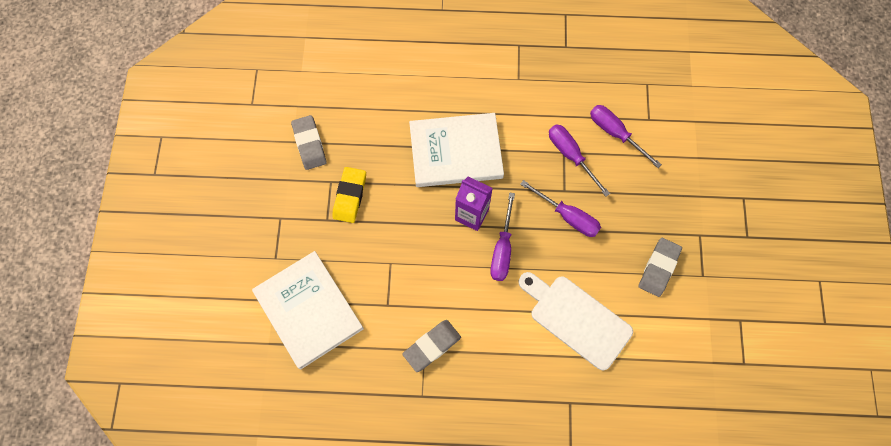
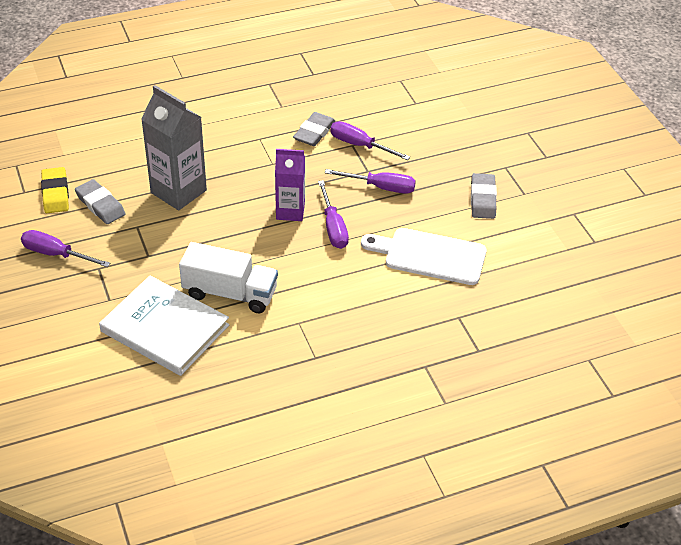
camera: 25 degrees left, 25 degrees down
(350, 196) = (162, 231): yellow eraser -> yellow eraser (55, 193)
(379, 292) = (230, 293): none -> white truck
(382, 153) = (178, 191): none -> grey carton
(432, 346) = (304, 317): grey eraser -> grey eraser (314, 132)
(456, 152) = (250, 171): white book -> none
(615, 133) = (391, 120): purple screwdriver -> purple screwdriver (56, 254)

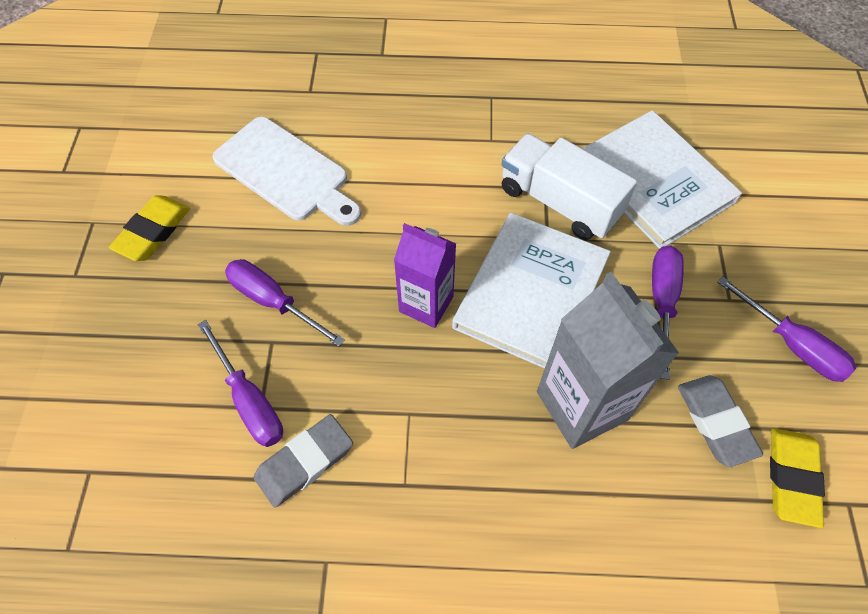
camera: 155 degrees left, 15 degrees up
(228, 235) = (531, 293): none -> white book
(333, 227) = (380, 255): purple screwdriver -> purple screwdriver (662, 302)
(483, 199) = (153, 231): grey eraser -> yellow eraser

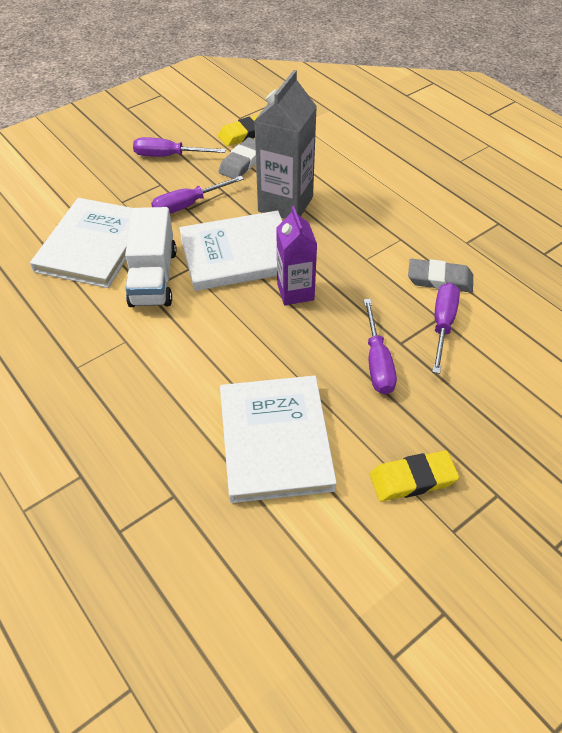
camera: 130 degrees left, 10 degrees down
(285, 172) = (275, 440): white cutting board -> white book
(792, 344) = (168, 156): purple screwdriver -> purple screwdriver turned 90 degrees counterclockwise

